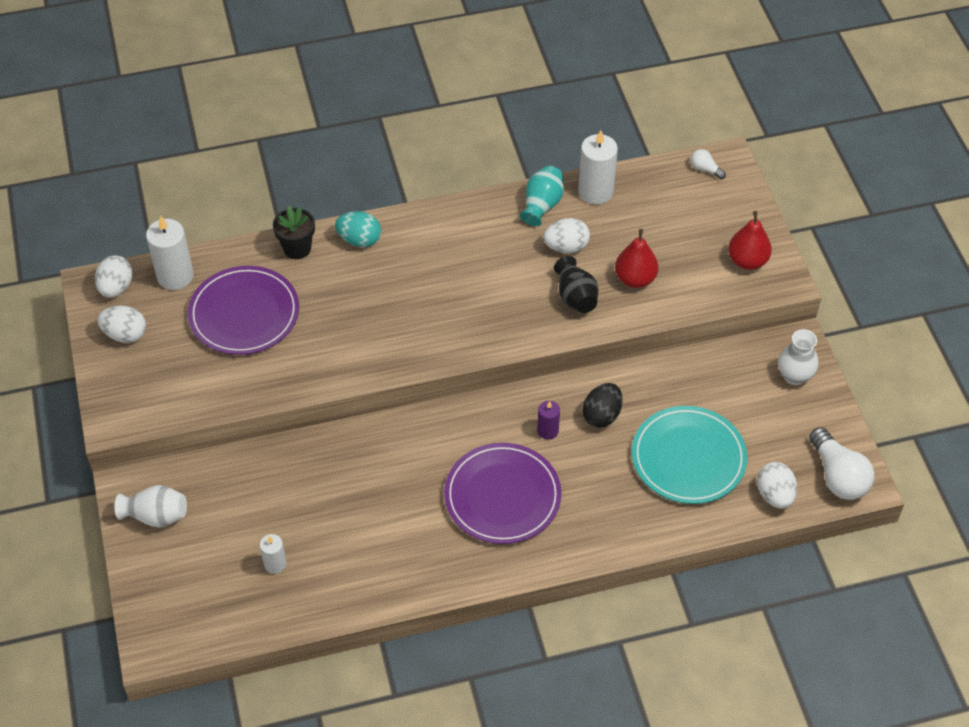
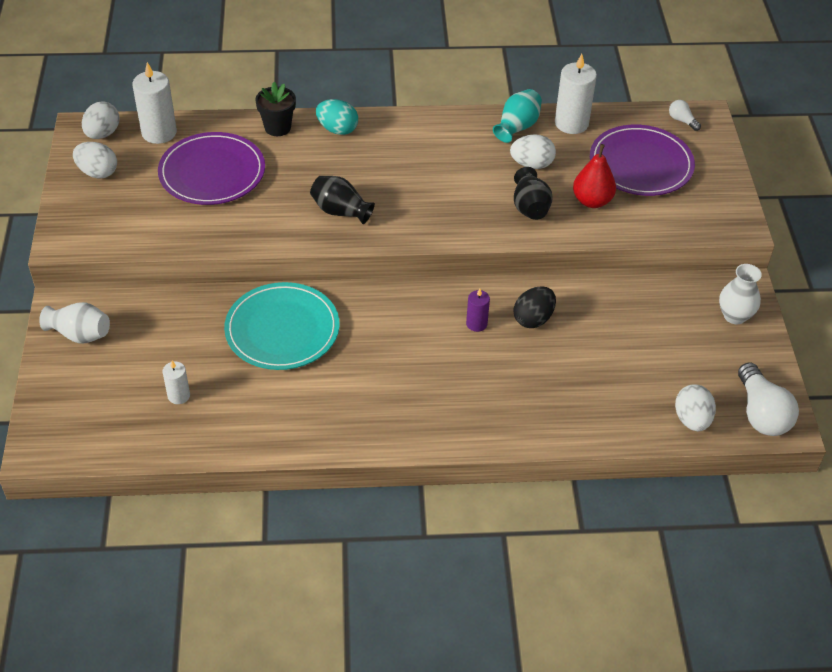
camera: 10 degrees right, 5 degrees down
(387, 335) = (340, 211): none -> black vase
(502, 496) = (417, 374): purple plate -> purple plate (641, 164)
(688, 458) = (611, 371): turquoise plate -> turquoise plate (282, 330)
(747, 261) = (706, 203): red pear -> none

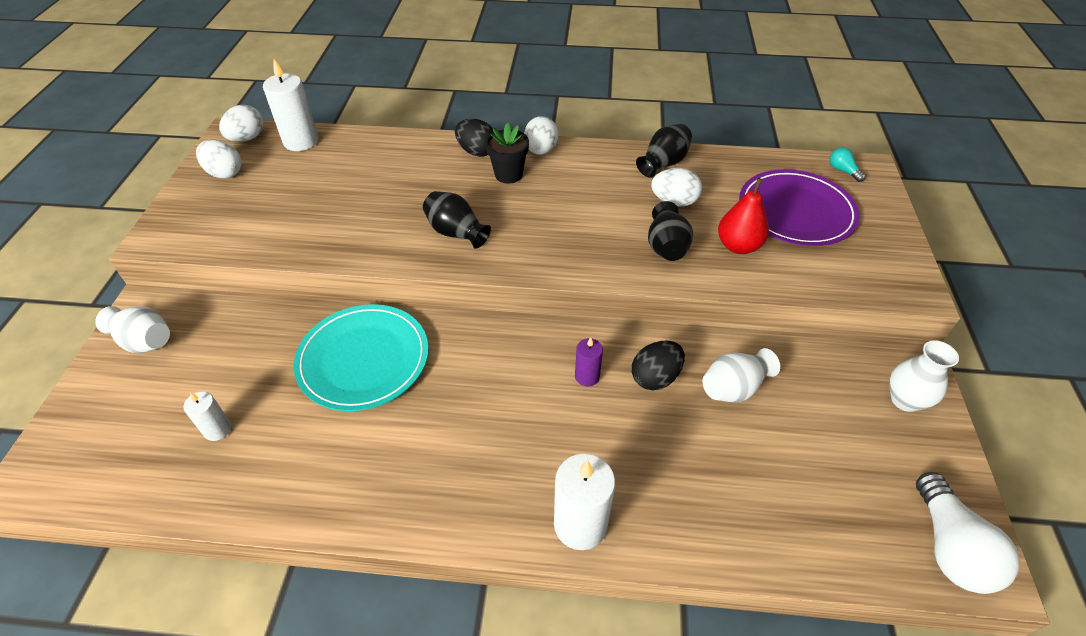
camera: 10 degrees right, 0 degrees up
(212, 172) = (337, 182): purple plate -> none
(277, 127) = (418, 145): black flower pot -> black flower pot (508, 174)
(337, 129) = (477, 152): turquoise egg -> black egg
(517, 127) = (663, 163): turquoise vase -> black vase
(571, 123) = (721, 164): white candle -> white candle (580, 524)
(598, 320) = (734, 388): none -> white vase
(682, 121) = (843, 171): white light bulb -> turquoise light bulb
(692, 420) = (852, 545): white egg -> white egg (540, 151)

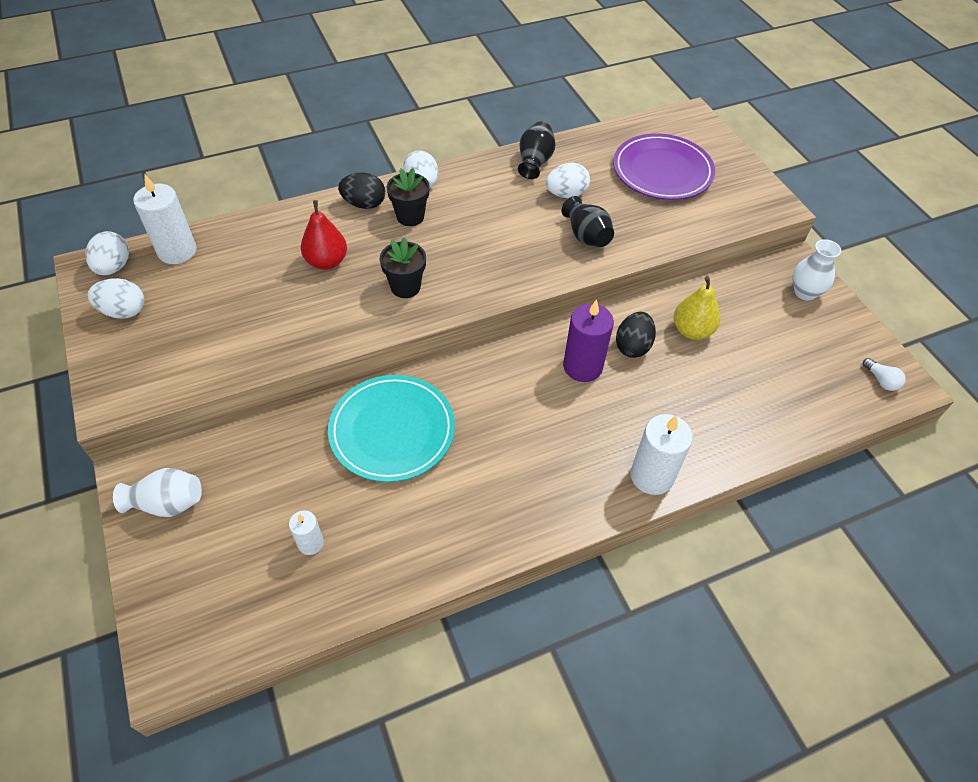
camera: 30 degrees left, 5 degrees up
(456, 233) = (405, 287): black vase -> black flower pot
(587, 376) = (582, 366): purple candle -> purple candle, size x1.80
(734, 388) = (692, 330): white vase -> yellow pear
(738, 246) = (639, 215): red pear -> red pear (327, 262)
(843, 171) = (675, 123): turquoise light bulb -> none
(949, 547) = (881, 380): white light bulb -> white light bulb, size x0.49

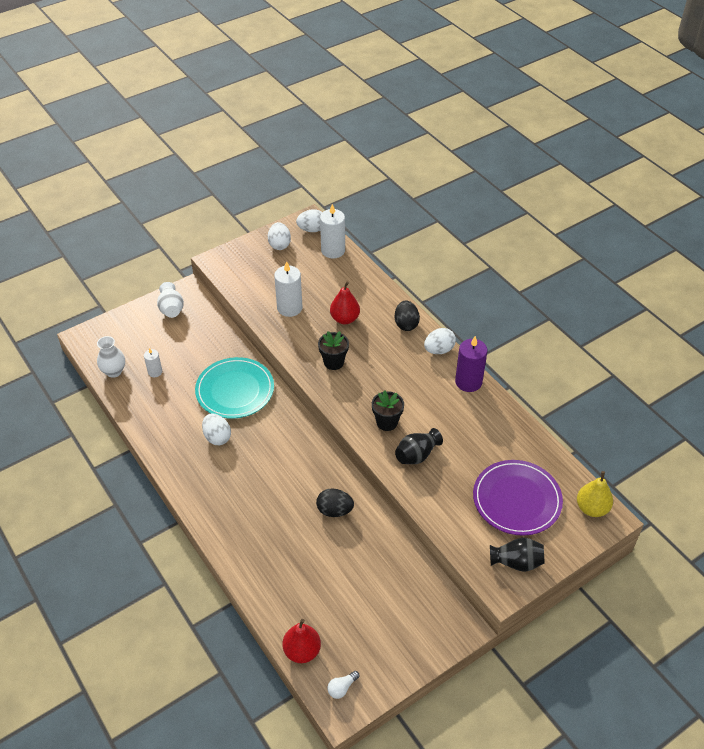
camera: 80 degrees right, 5 degrees down
(410, 217) = (402, 351): black flower pot -> black flower pot (387, 422)
(535, 162) = (492, 412): black vase -> black vase (516, 562)
(566, 194) = (460, 437): white egg -> white egg (217, 437)
(582, 366) = (308, 482): purple candle -> purple candle (468, 382)
(651, 476) = (223, 531): white candle -> white candle (289, 308)
(692, 330) = (360, 548): yellow pear -> yellow pear (592, 508)
(805, 292) = (428, 632): white vase -> white vase (114, 371)
(836, 411) = (302, 651): none -> red pear

